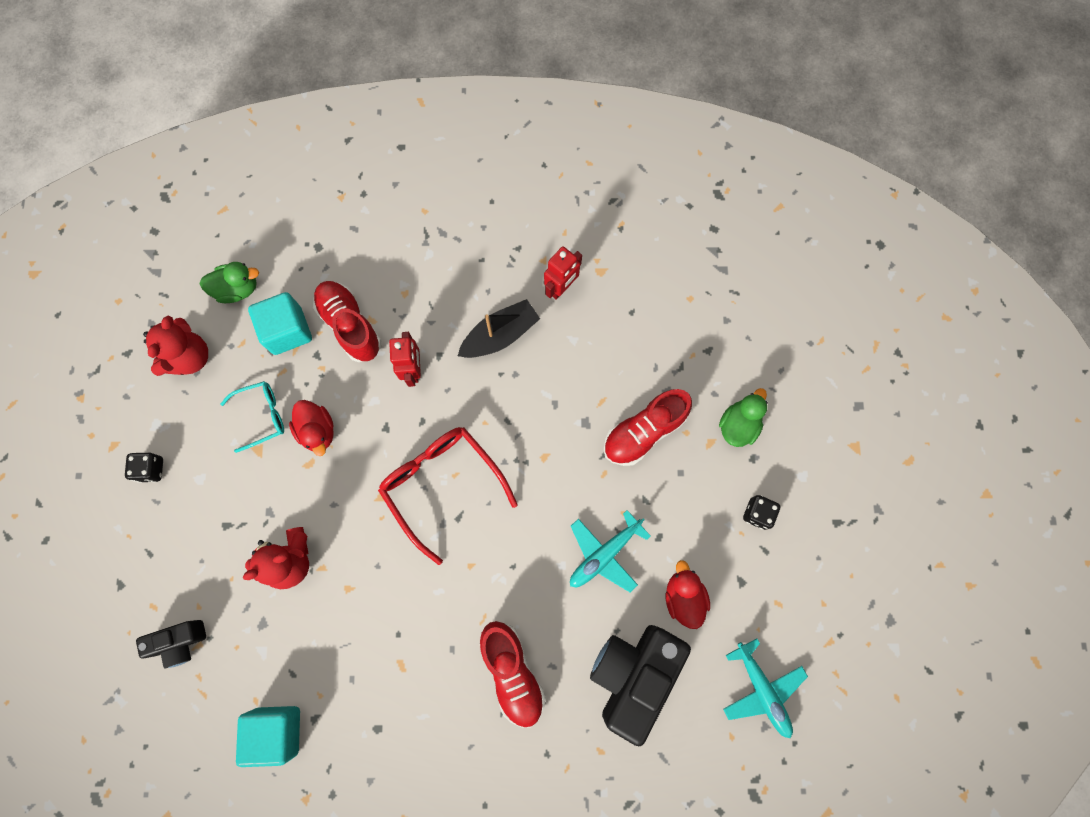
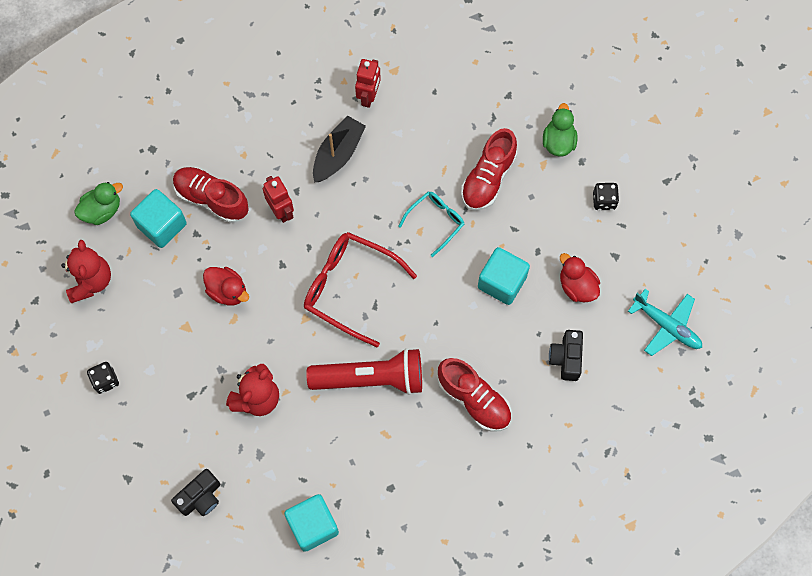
camera: 25 degrees left, 5 degrees down
(261, 416) = (175, 300): turquoise glasses -> turquoise glasses (435, 222)
(416, 596) = (371, 378): none -> red flashlight
(604, 554) = (502, 282): turquoise plane -> turquoise cube
(633, 674) = (566, 358): black camera -> black camera, size x0.53

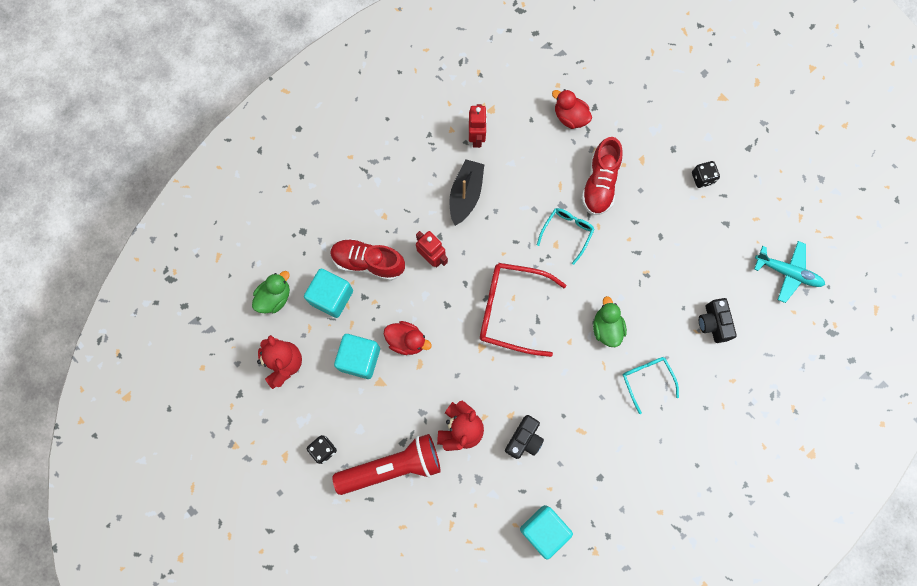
camera: 15 degrees left, 5 degrees up
(201, 497) = (439, 532): black camera -> black camera (524, 439)
(371, 378) = (554, 385): red flashlight -> red flashlight (392, 467)
(474, 399) = (647, 380): red shoe -> turquoise glasses
(502, 282) = (639, 271): turquoise cube -> turquoise cube (359, 359)
(558, 141) = (648, 137): green duck -> green duck (606, 328)
(577, 286) = (702, 258): red duck -> red duck (570, 117)

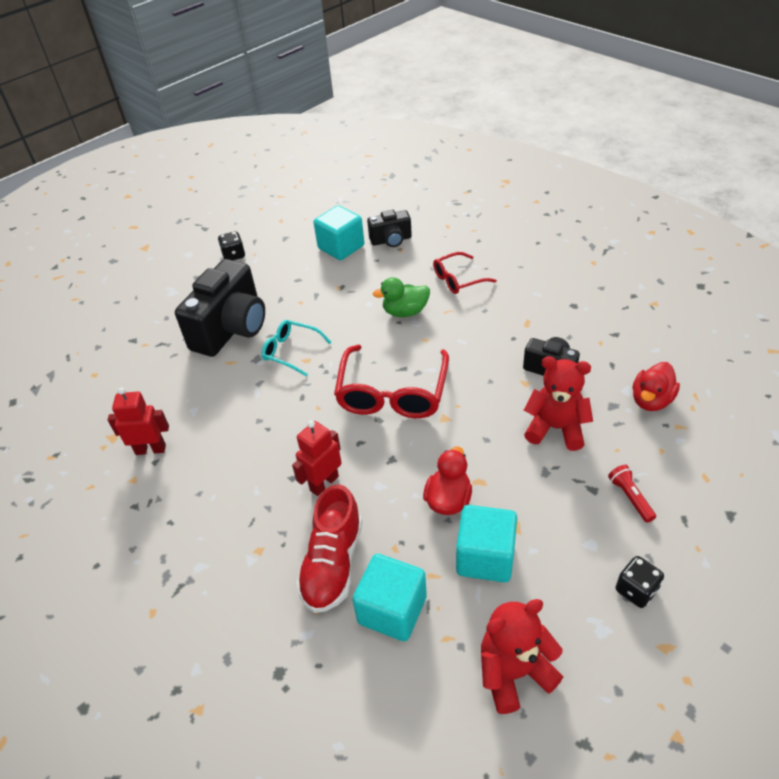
camera: 90 degrees left, 30 degrees down
(275, 297) = (400, 704): green duck -> none
(392, 467) = (630, 497): red flashlight -> red flashlight, size x0.41
(465, 195) = (234, 454): black boat -> none
(543, 530) = (649, 343): turquoise cube -> turquoise cube (341, 247)
(570, 117) = (141, 360): red duck -> red duck (651, 400)
(599, 183) = (231, 329): red shoe -> black camera
(647, 380) = (458, 279): turquoise glasses -> red glasses
(787, 272) = (336, 200): turquoise plane -> none

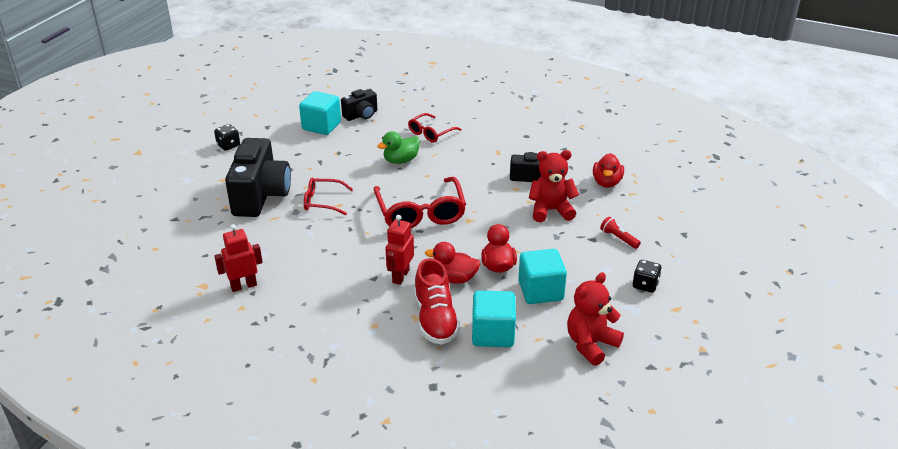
camera: 25 degrees left, 10 degrees down
(292, 351) = (323, 201): turquoise glasses -> red glasses
(386, 505) = (454, 278): none -> red duck

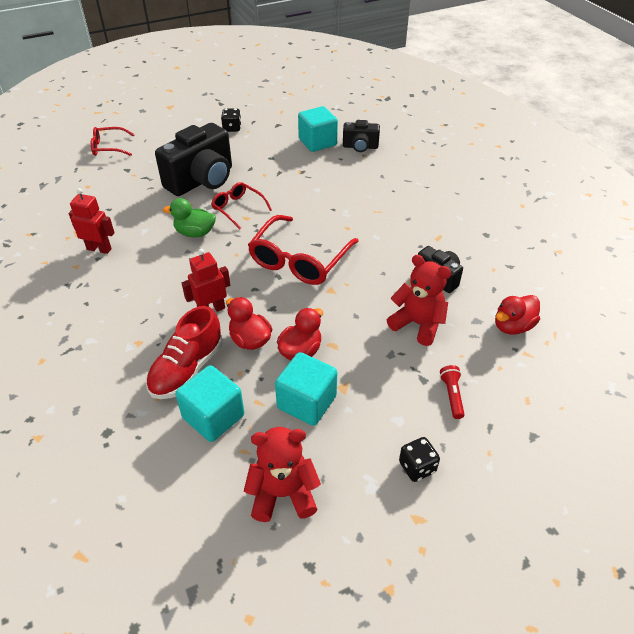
camera: 40 degrees right, 10 degrees up
(401, 160) = (342, 203): green duck -> green duck (195, 233)
(431, 133) = (399, 189): red glasses -> red glasses (109, 147)

